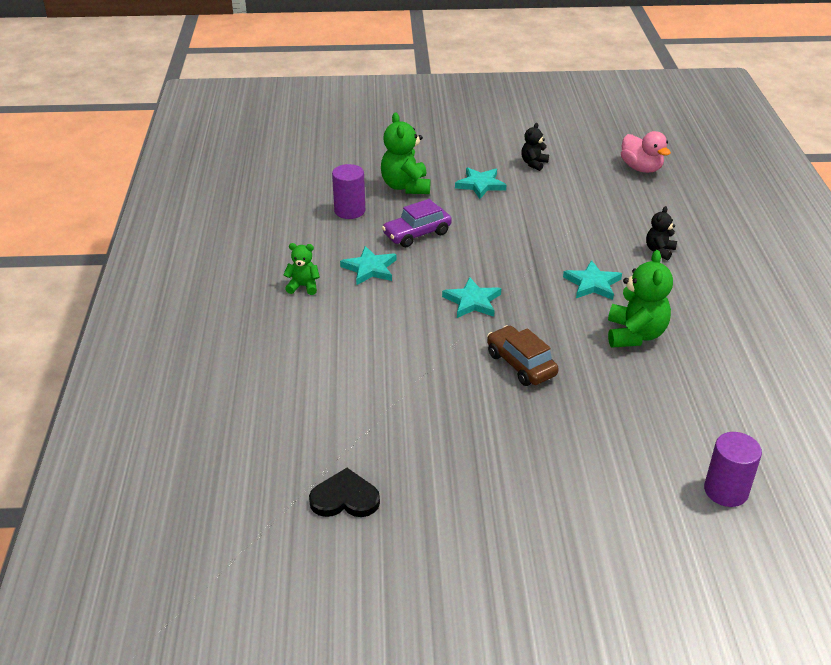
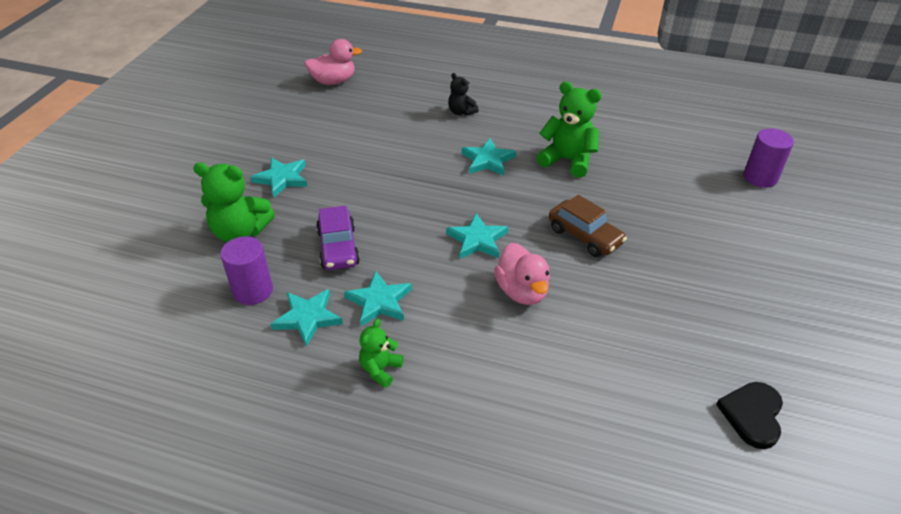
camera: 70 degrees left, 5 degrees up
(336, 241) = (308, 318): none -> turquoise star
(422, 339) = (522, 291): none -> pink duck
(520, 364) = (585, 236): brown car -> brown car turned 120 degrees counterclockwise
(533, 163) = (273, 135): black teddy bear -> none

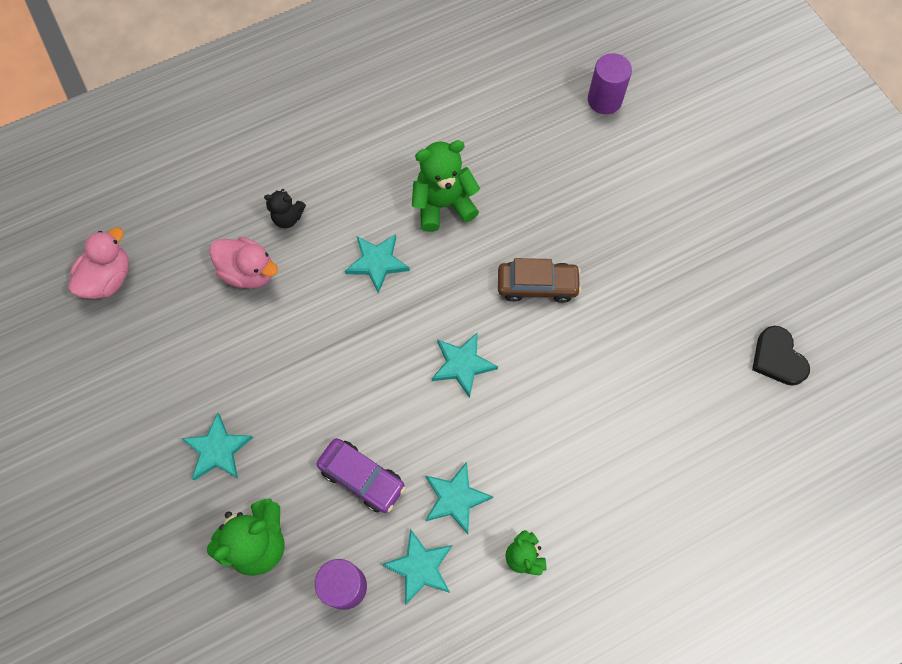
camera: 45 degrees left, 25 degrees up
(522, 291) = (546, 387): pink duck -> pink duck (249, 272)

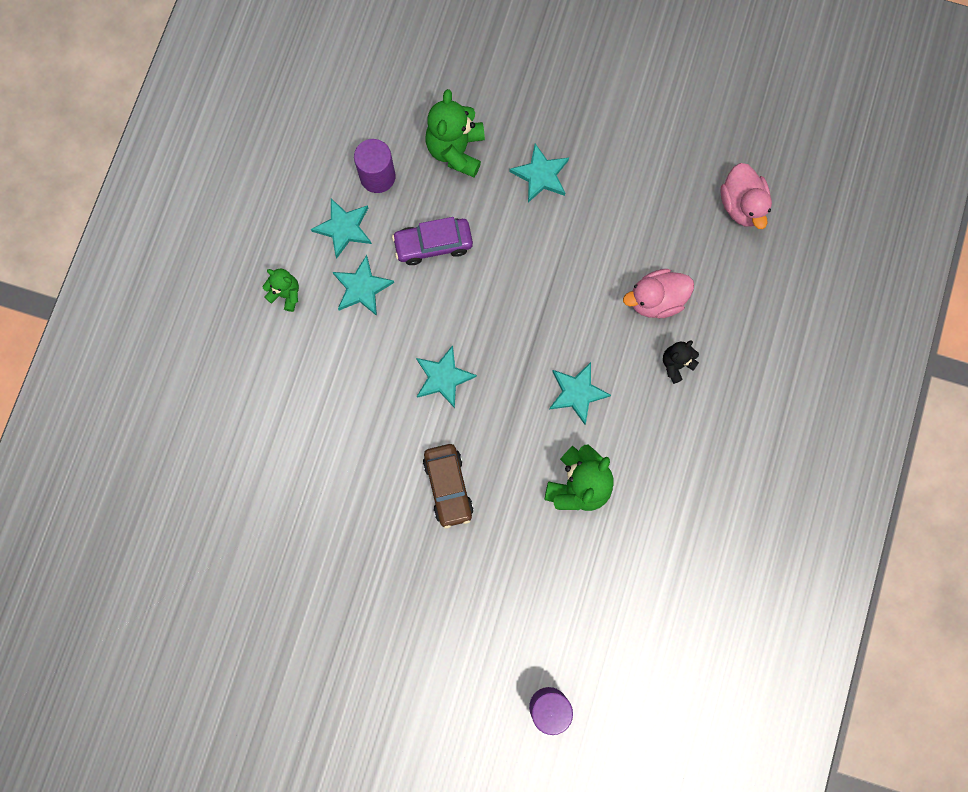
camera: 135 degrees right, 10 degrees up
(537, 285) = (448, 486): brown car -> brown car turned 60 degrees counterclockwise
(777, 358) = (228, 596): black heart -> none

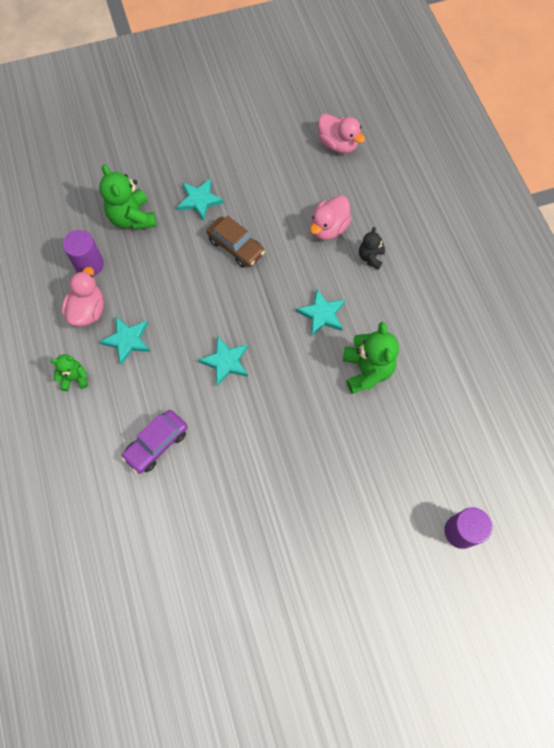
camera: 35 degrees left, 10 degrees down
(344, 228) = (88, 310): turquoise star -> pink duck
(433, 244) = (158, 283): purple car -> purple car (157, 444)
(448, 486) = (281, 430): brown car -> brown car (236, 247)

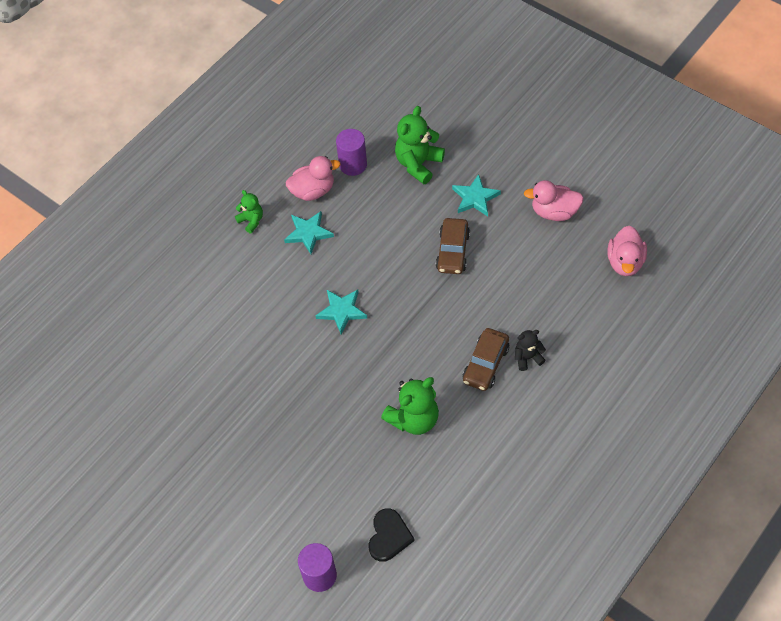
camera: 60 degrees right, 10 degrees down
(157, 444) = (238, 309): purple car -> none
(322, 314) = (440, 353): turquoise star -> none
(328, 228) = (529, 308): pink duck -> pink duck (554, 212)
(355, 289) = (486, 364): none -> brown car
(459, 454) = (389, 536): none -> black heart

